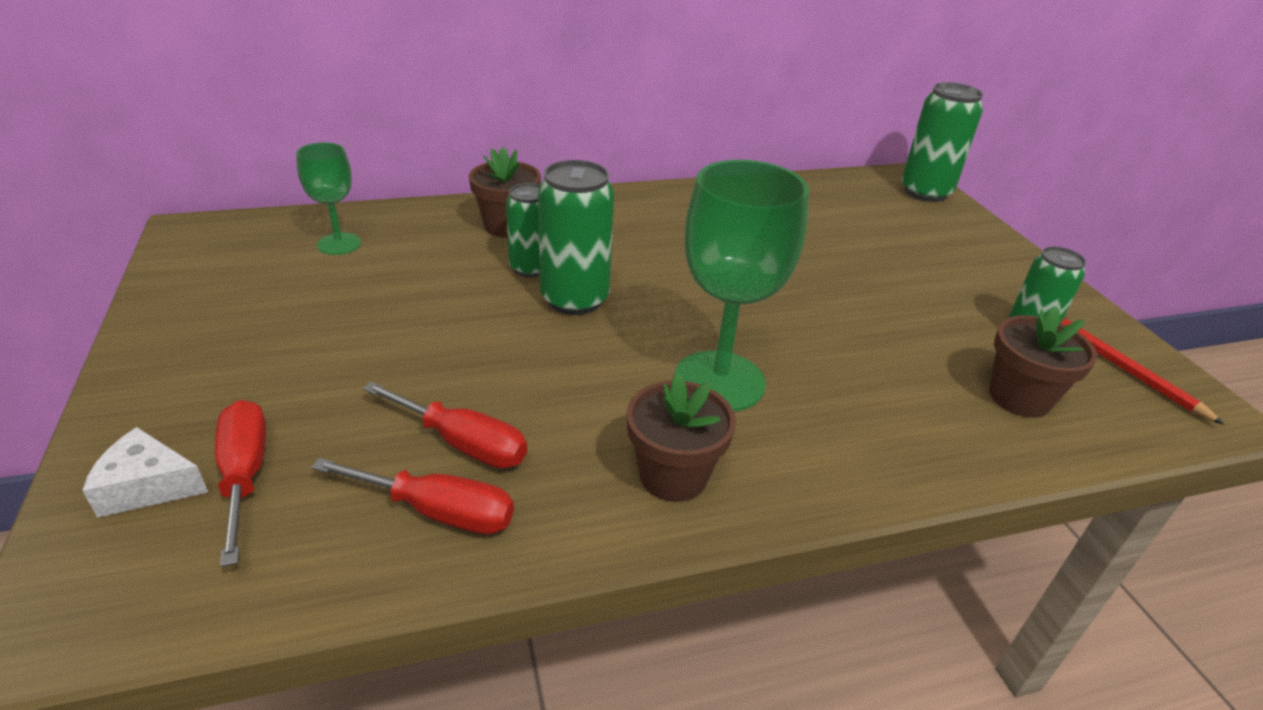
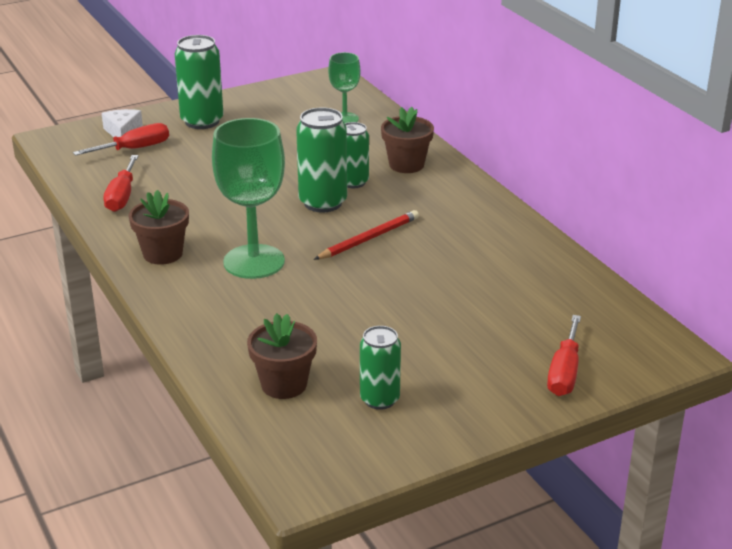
camera: 80 degrees right, 5 degrees down
(462, 443) = (170, 193): red screwdriver -> red screwdriver (564, 372)
(925, 192) = (639, 360): green can -> green can (202, 121)
(1119, 366) = (350, 444): red pencil -> red pencil (369, 238)

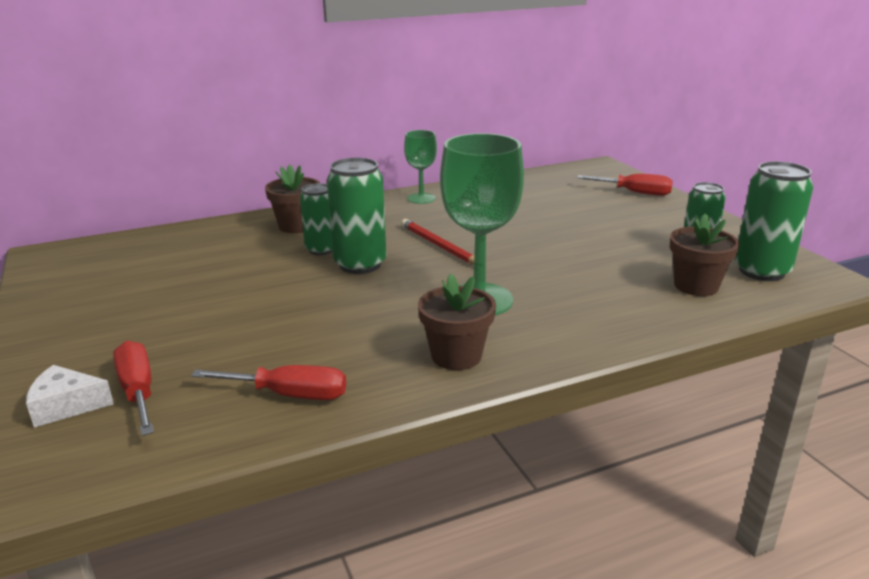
camera: 85 degrees left, 5 degrees down
(202, 121) = (91, 337): green can -> green can (761, 271)
(344, 119) = (167, 250): green goblet -> green goblet (421, 198)

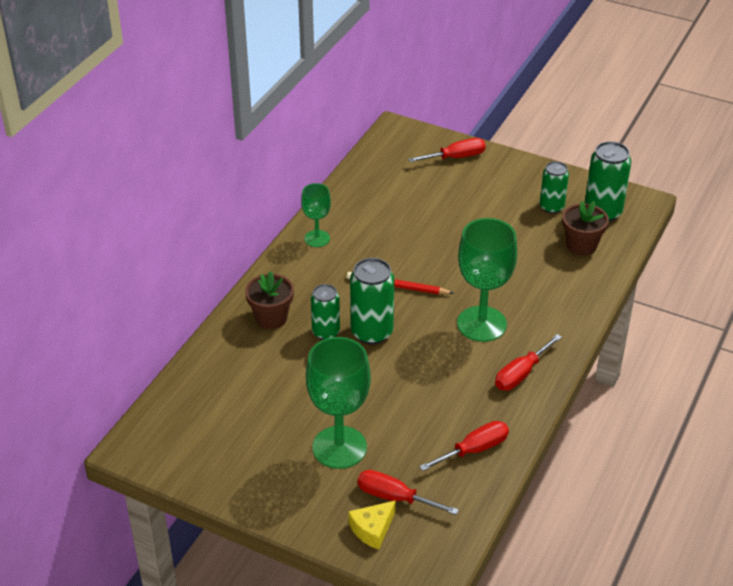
camera: 40 degrees left, 15 degrees up
(66, 406) = (372, 529): white cheese -> yellow cheese
(176, 326) = (339, 447): none -> green goblet
(456, 356) = (521, 374): brown flower pot -> red screwdriver

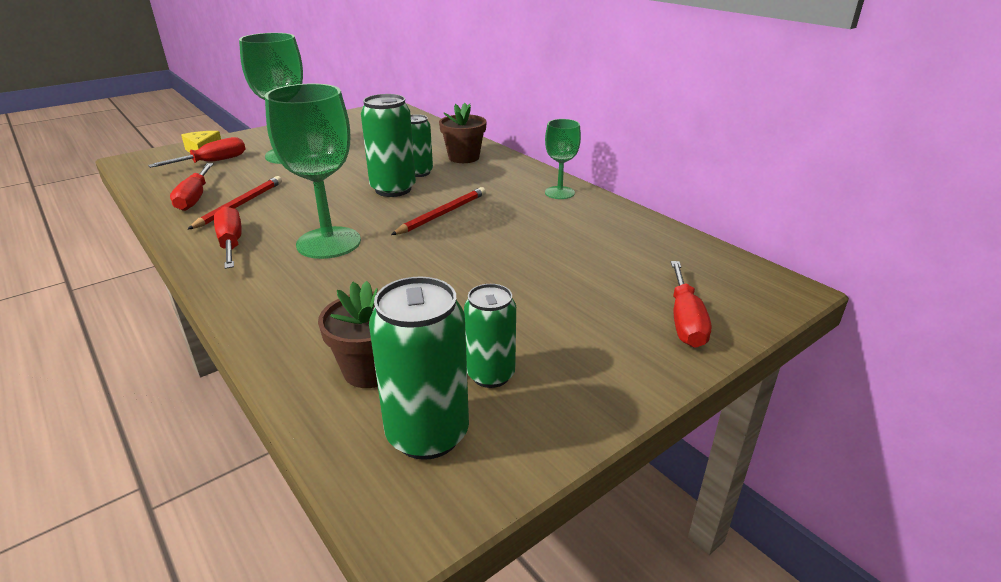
camera: 115 degrees right, 10 degrees down
(464, 410) = (240, 205): none -> red pencil

